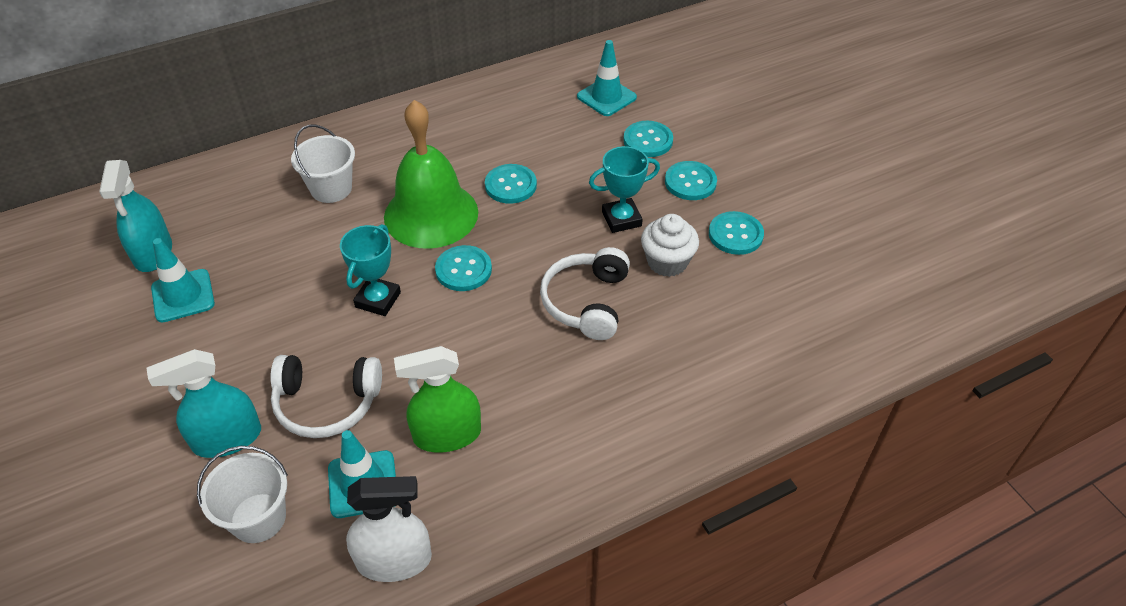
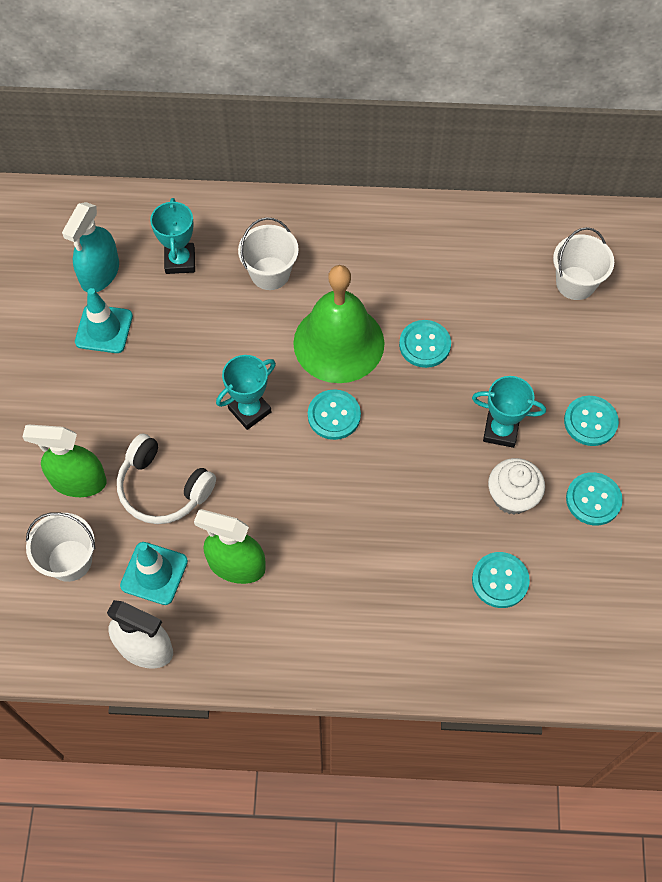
camera: 30 degrees right, 15 degrees up
(227, 438) = (78, 481): turquoise spray bottle -> green spray bottle
(234, 212) = (180, 261): none -> turquoise trophy
(587, 302) = (417, 501): white headphones -> none
(606, 97) = (575, 283): turquoise traffic cone -> white bucket
(648, 140) = (582, 354): turquoise button -> turquoise button (500, 580)

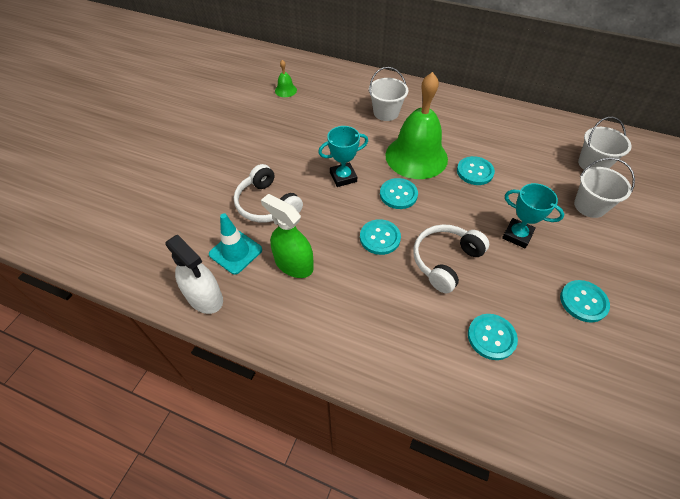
camera: 20 degrees right, 10 degrees down
(70, 560) = (186, 228): white bucket -> white bucket (589, 206)
(78, 481) = (217, 186): green spray bottle -> none
(100, 273) = (285, 90): turquoise spray bottle -> green bell
(104, 329) = (274, 115): turquoise traffic cone -> none
(180, 261) = (334, 95): turquoise trophy -> none
(422, 497) = (445, 261): none -> white headphones
(512, 496) = (516, 280): white cupcake -> none
(590, 422) = (590, 248): turquoise button -> turquoise button (380, 238)

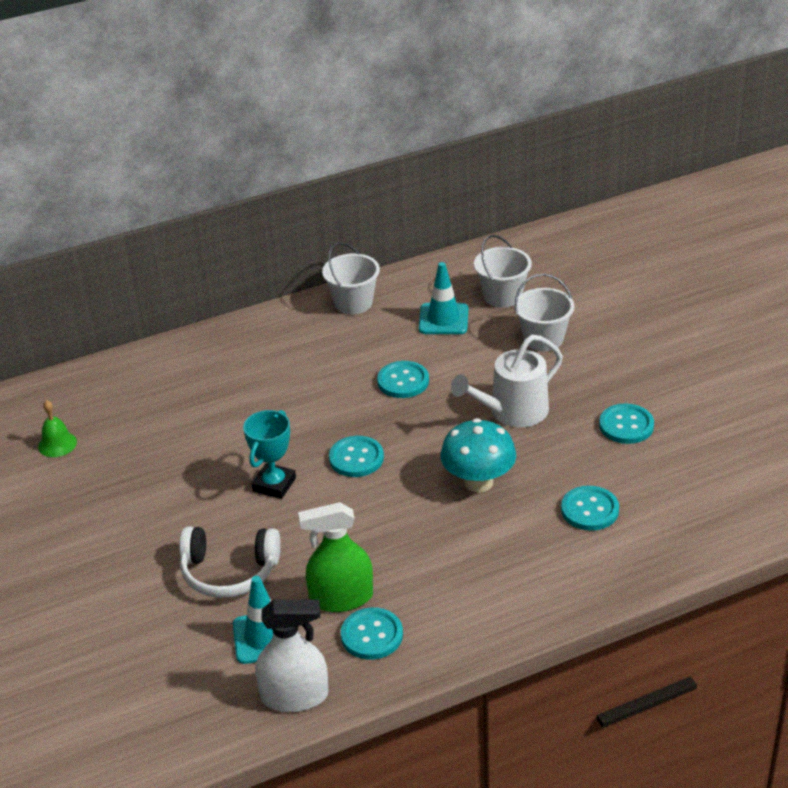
camera: 45 degrees left, 15 degrees down
(380, 238) = (392, 510): turquoise button -> turquoise button (372, 635)
(386, 113) = (225, 385): white bucket -> white bucket (353, 303)
(416, 156) = (324, 408): green bell -> none
(445, 261) = (478, 482): white headphones -> turquoise mushroom
(517, 235) = (513, 412): turquoise trophy -> white watering can
(540, 154) = (443, 319): none -> turquoise traffic cone

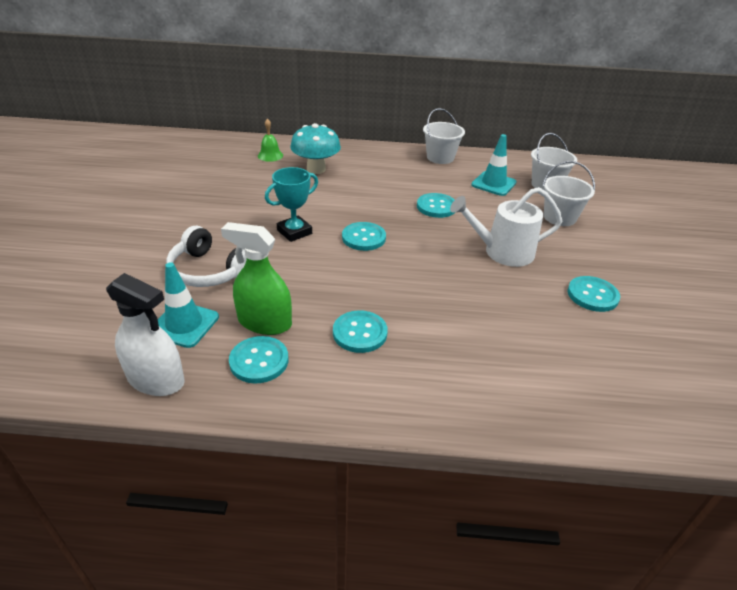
camera: 25 degrees right, 0 degrees up
(57, 444) = (196, 165): green bell -> green bell (270, 155)
(478, 482) = (439, 287): turquoise mushroom -> turquoise mushroom (316, 169)
(589, 510) = (518, 345): turquoise button -> turquoise button (360, 333)

